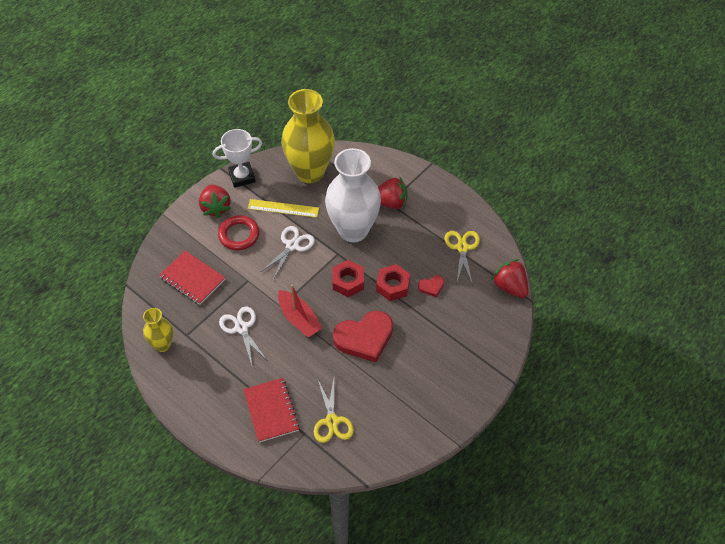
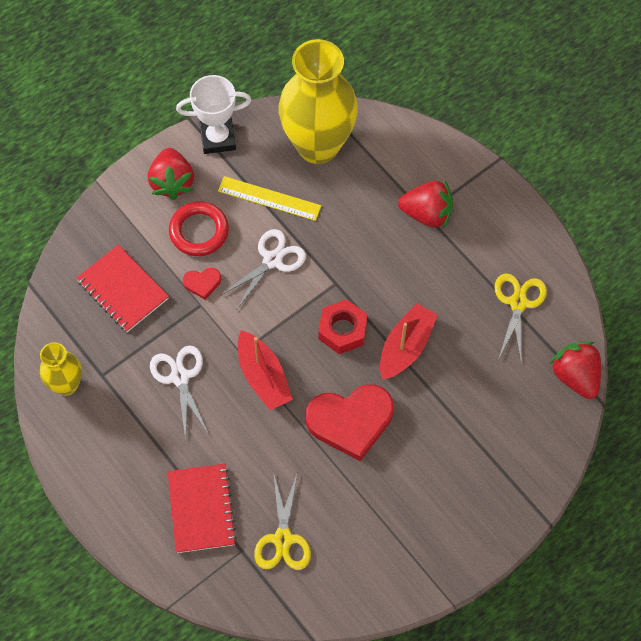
camera: 10 degrees right, 10 degrees up
(353, 230) = (364, 249): white vase -> none
(393, 286) = (405, 347): red nut -> red boat
(431, 286) = (461, 357): red heart -> red heart (202, 283)

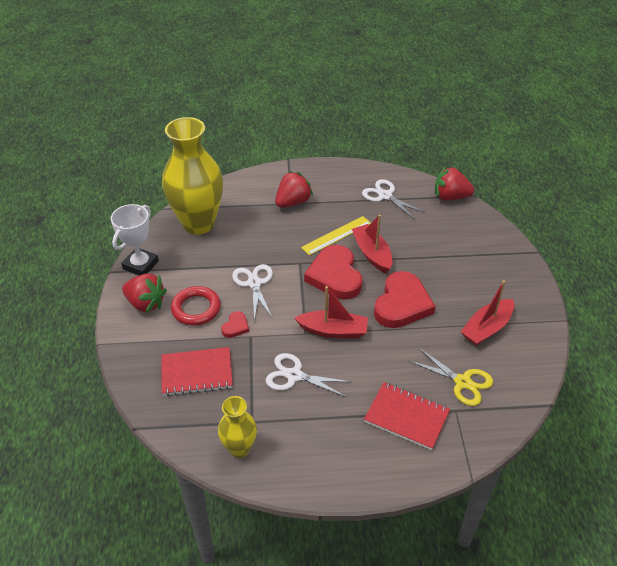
camera: 55 degrees left, 20 degrees down
(269, 198) = (210, 263): yellow ruler -> yellow ruler (336, 235)
(342, 330) = (335, 276): red nut -> red heart
(378, 526) = (487, 328): none -> red boat
(518, 303) = (385, 195): yellow scissors -> white scissors

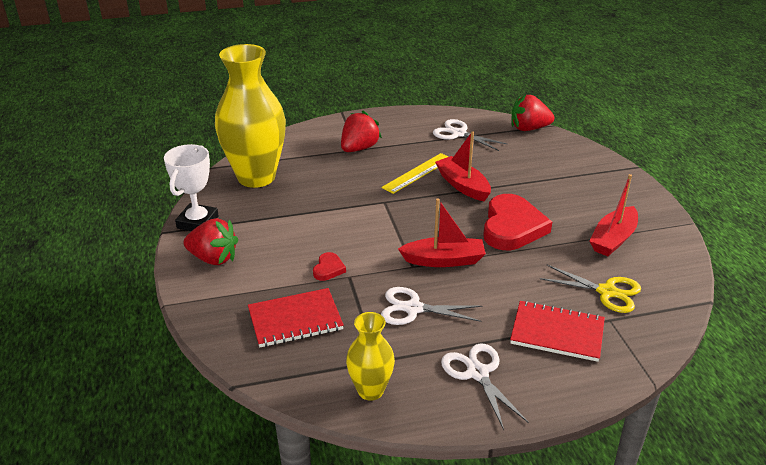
camera: 10 degrees left, 10 degrees down
(196, 308) = (276, 257): red ring -> none
(254, 283) = (338, 226): white scissors -> white scissors (477, 373)
(335, 276) = (428, 209): red heart -> none

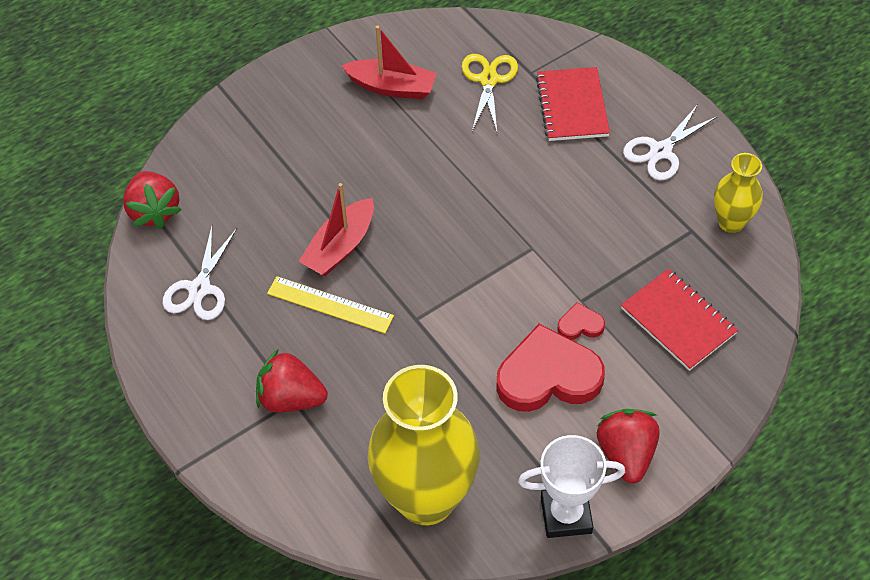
camera: 110 degrees left, 20 degrees up
(413, 308) = (601, 225): white scissors -> none
(444, 260) = (506, 223): red boat -> none
(512, 227) = (411, 177): red heart -> red heart (548, 376)

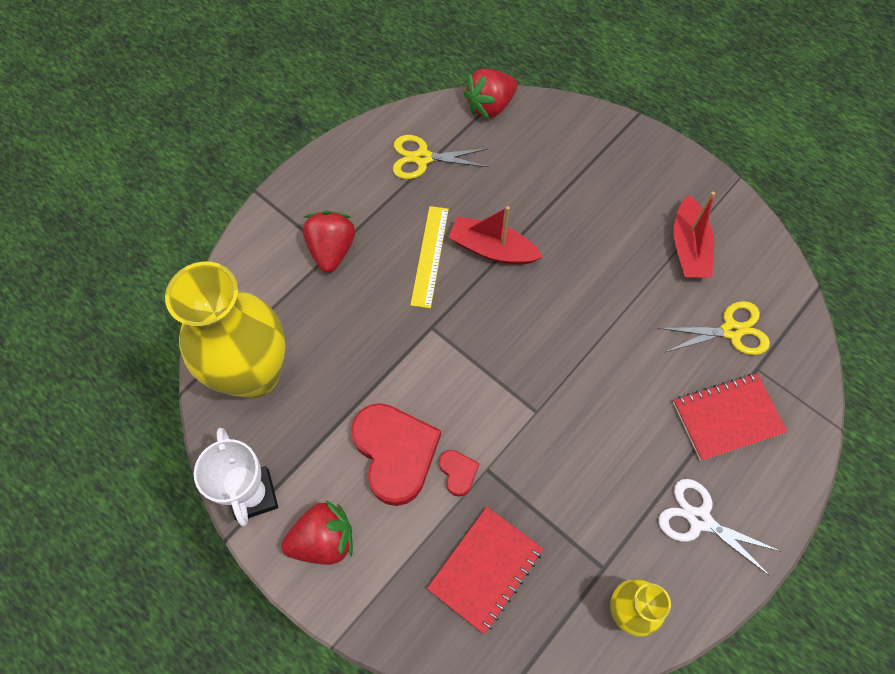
camera: 75 degrees right, 10 degrees up
(199, 289) = (422, 158): white scissors -> yellow scissors

